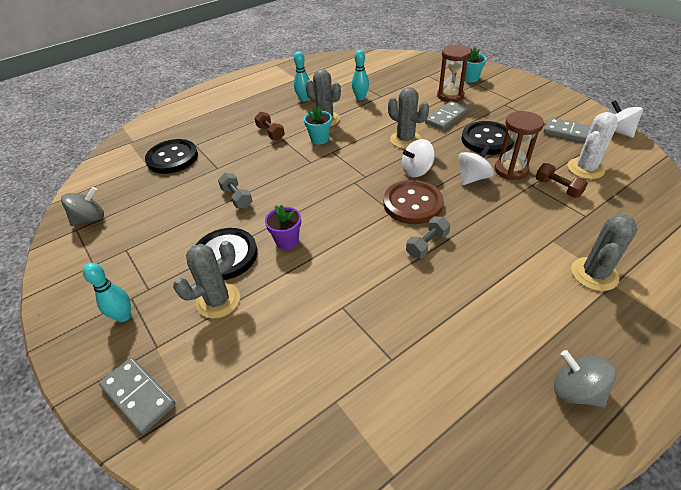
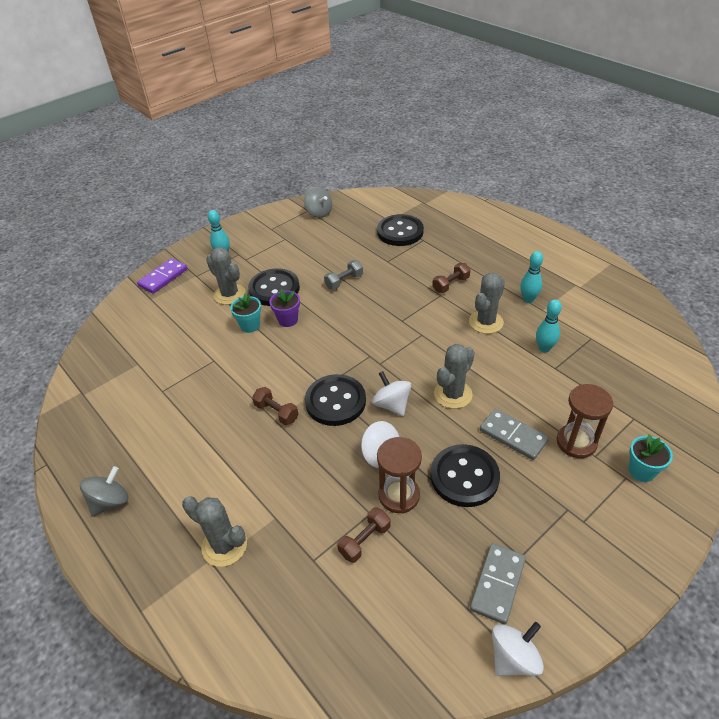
camera: 85 degrees right, 0 degrees up
(138, 396) = (163, 277): grey domino -> purple domino
(319, 139) = (444, 322): turquoise flower pot -> turquoise flower pot (250, 325)
(412, 203) = (335, 401): brown button -> black button
(427, 245) = (276, 412): grey dumbbell -> brown dumbbell
(585, 168) = (408, 583): white cactus -> none

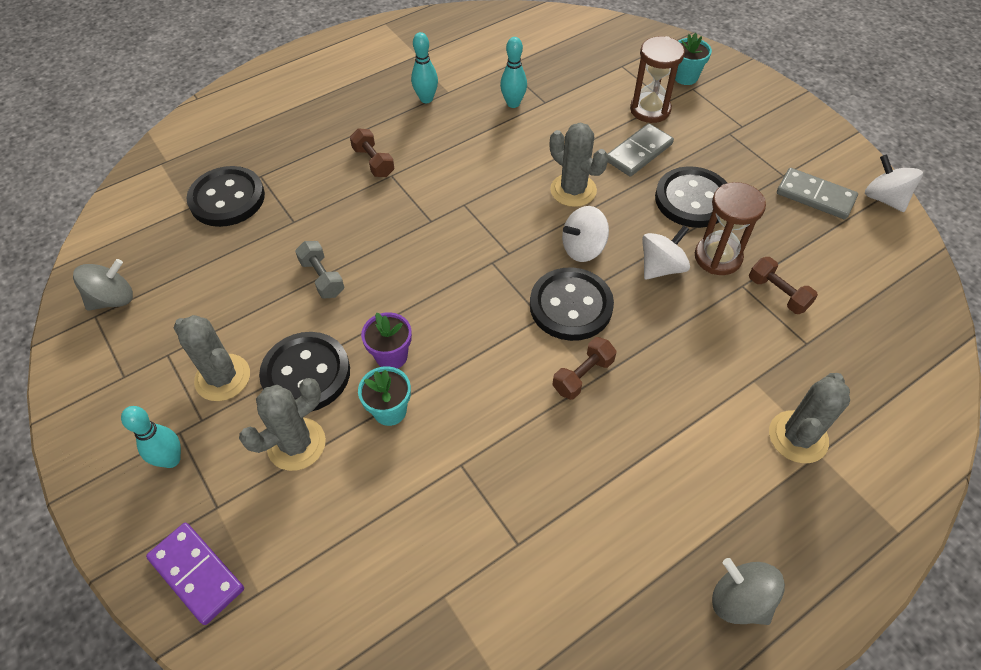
camera: 85 degrees left, 10 degrees up
(486, 322) = (457, 142): grey cactus -> grey cactus (223, 377)

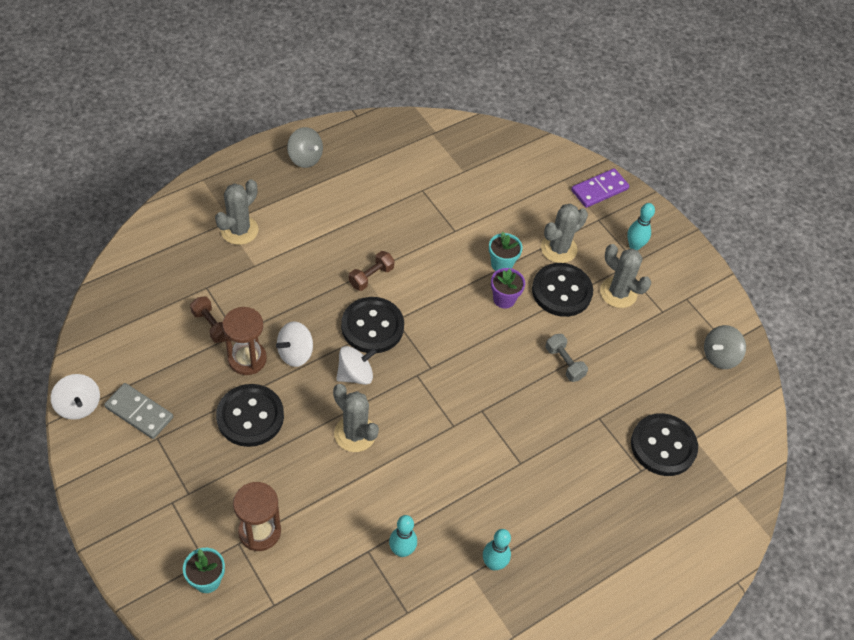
camera: 175 degrees right, 0 degrees up
(196, 574) = (599, 190): purple domino -> purple domino turned 75 degrees counterclockwise
(373, 162) = (539, 480): brown dumbbell -> none
(639, 152) = (285, 474): grey domino -> none

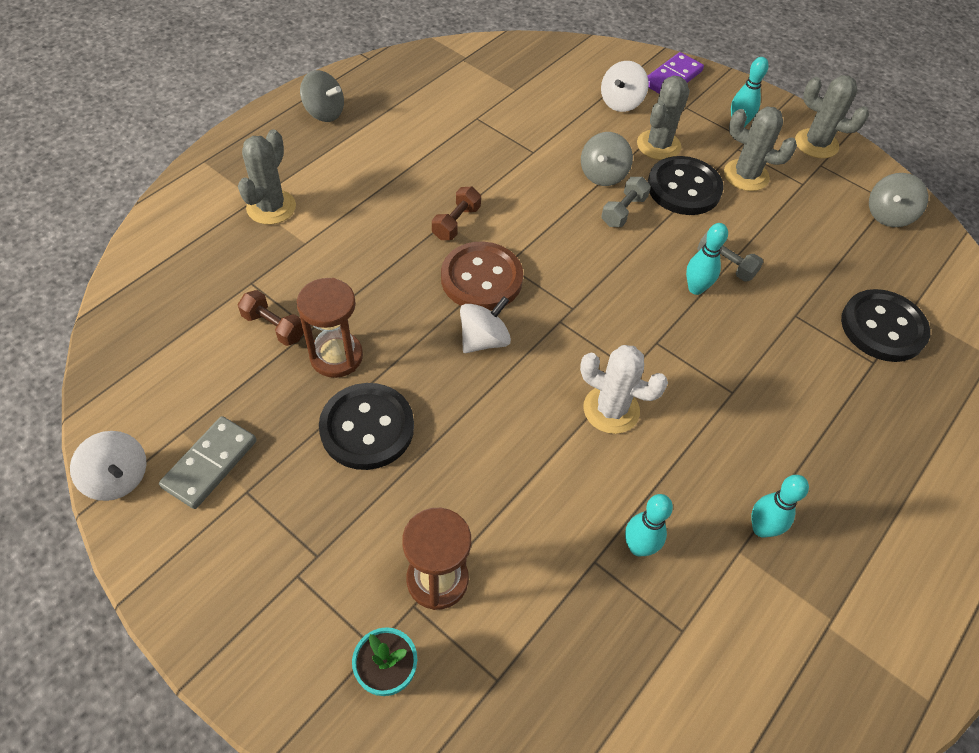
camera: 15 degrees left, 0 degrees up
(139, 412) = (210, 464): grey domino -> grey domino turned 75 degrees counterclockwise
(295, 353) = (397, 333): white spinning top -> white spinning top (621, 102)
(355, 434) = (513, 412): grey cactus -> grey cactus (816, 144)
(372, 326) = (481, 278): black button -> brown button
(425, 451) = (611, 410): none -> white cactus
(501, 264) = (603, 175): turquoise flower pot -> grey spinning top
(504, 299) = (623, 211): purple flower pot -> grey dumbbell
(531, 376) = (695, 288): none -> turquoise bowling pin

